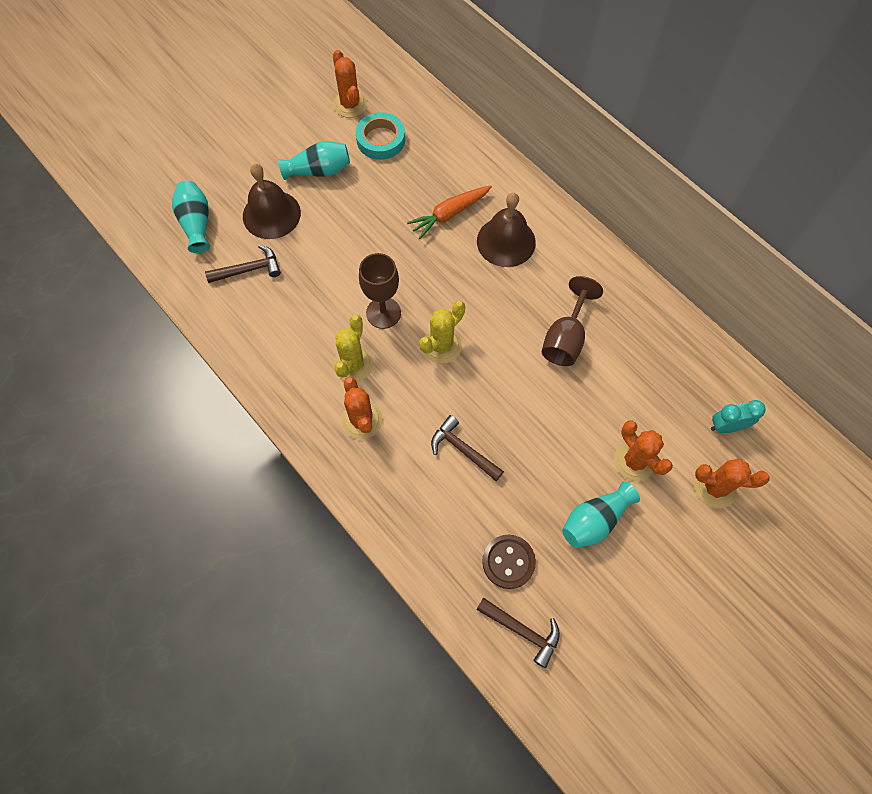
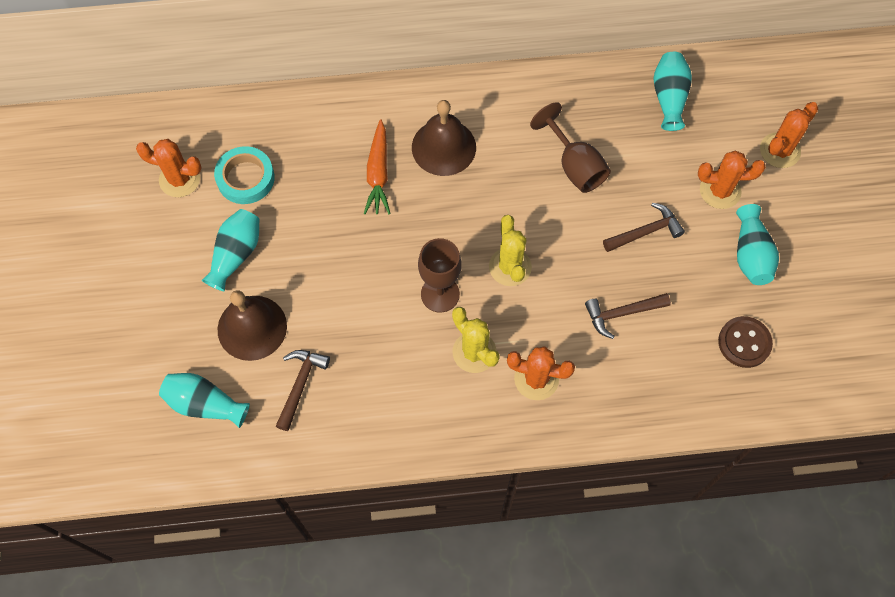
camera: 55 degrees left, 0 degrees up
(522, 630) = (807, 370): brown hammer -> brown hammer (645, 232)
(688, 371) = (669, 97): none -> turquoise vase
(726, 426) = (735, 105): turquoise clock -> none

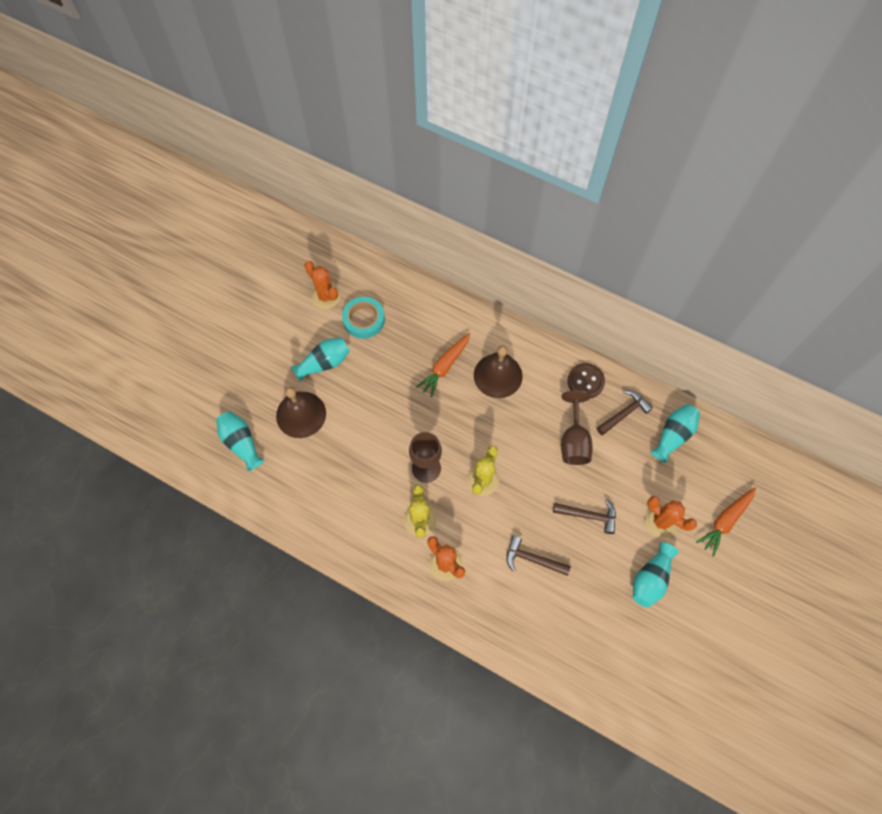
camera: 35 degrees right, 0 degrees up
(300, 385) = (302, 469): brown hammer -> brown hammer (624, 413)
(744, 343) = (600, 635): brown button -> brown button (585, 381)
(780, 150) = (725, 521): orange cactus -> orange carrot

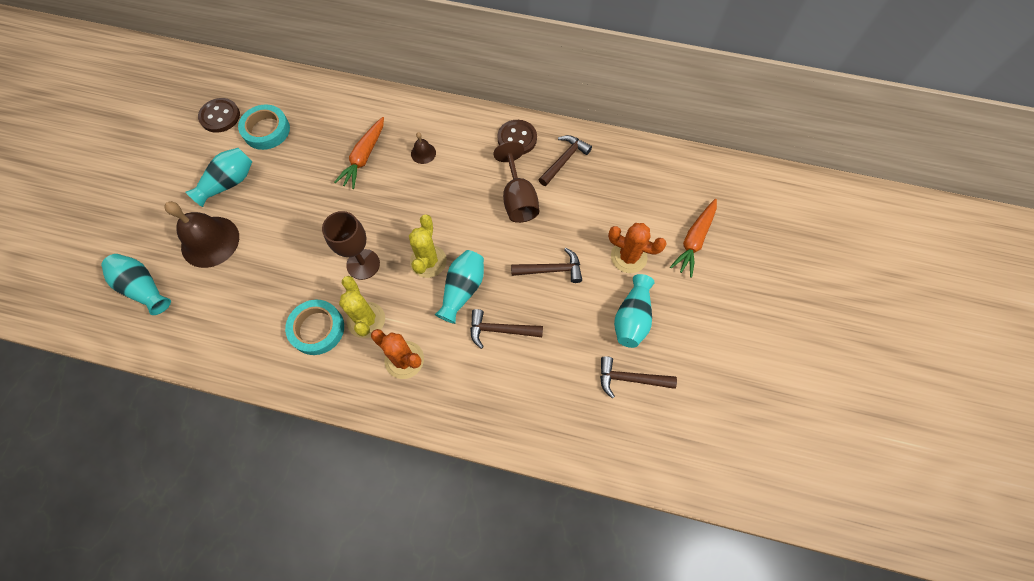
camera: 15 degrees left, 0 degrees up
(326, 296) = (220, 116): orange cactus -> brown button
(378, 517) = (317, 329): none -> turquoise tape
(498, 375) = (423, 153): brown bell -> brown bell, size x0.47
(635, 633) = (630, 379): none -> brown hammer
(673, 435) = (619, 170): turquoise vase -> turquoise vase (462, 290)

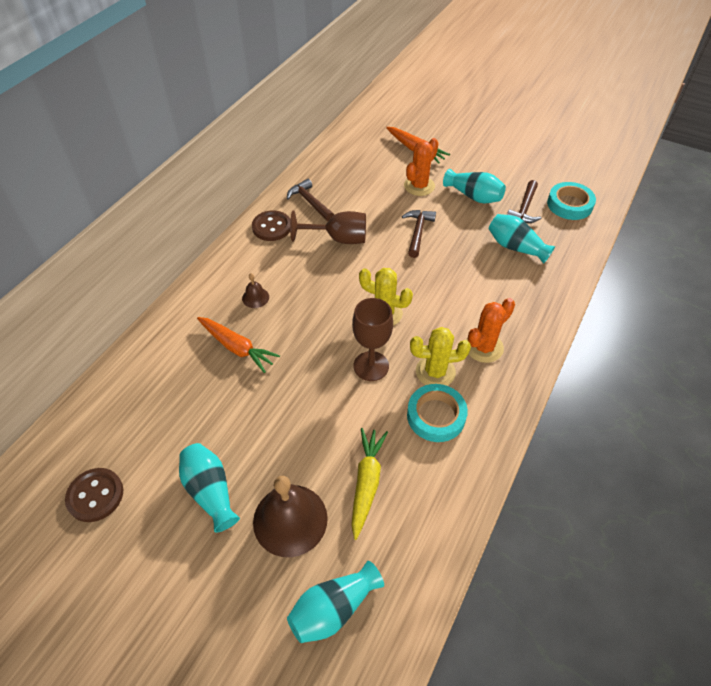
camera: 75 degrees left, 15 degrees down
(245, 287) = (366, 483): none -> yellow carrot
(266, 130) = (148, 441): turquoise tape -> turquoise tape (569, 204)
(462, 290) = (421, 293): turquoise vase -> turquoise vase (515, 247)
(500, 330) = (467, 275): brown hammer -> none

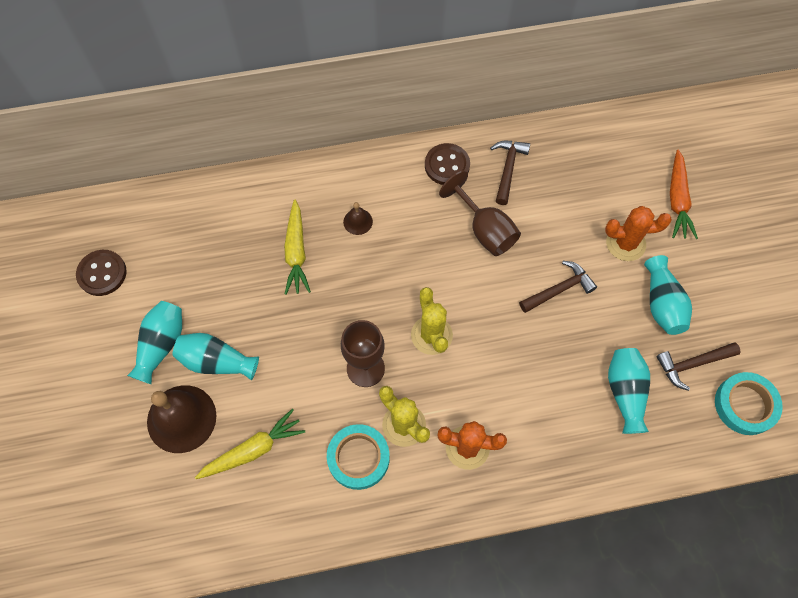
camera: 50 degrees right, 15 degrees up
(237, 347) = (296, 252): orange carrot -> yellow carrot
(333, 608) = (138, 503): turquoise vase -> turquoise vase (217, 361)

